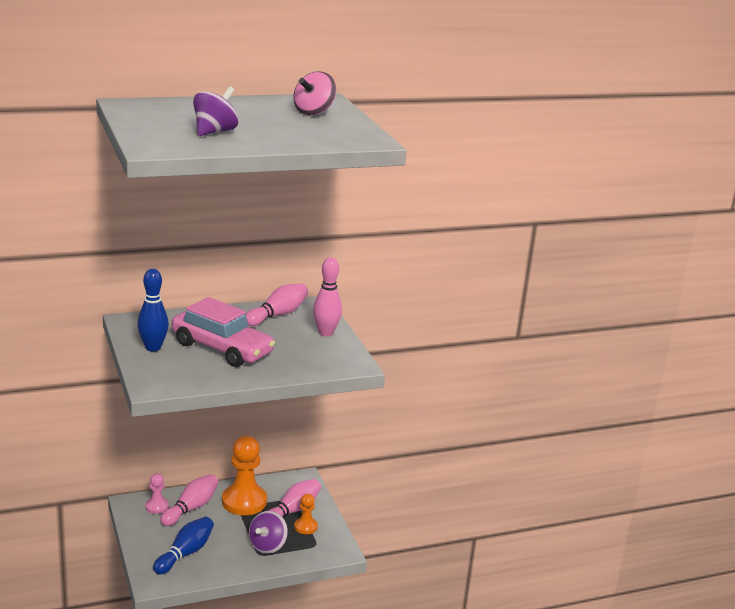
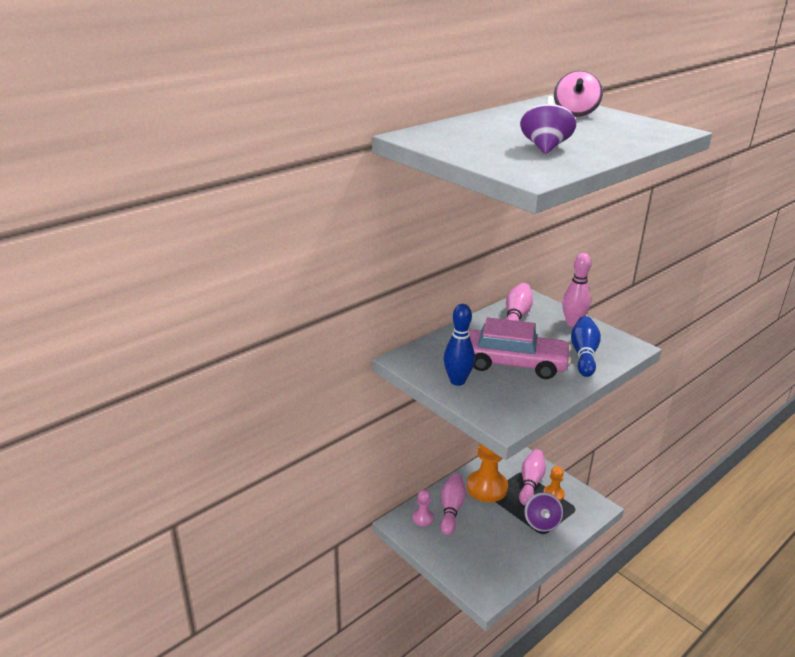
camera: 20 degrees left, 5 degrees up
(185, 553) = (485, 556): blue bowling pin -> blue bowling pin (584, 355)

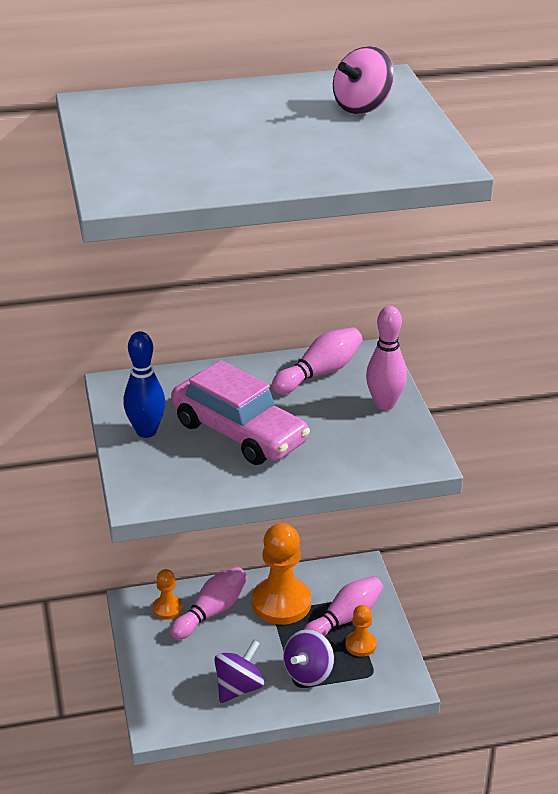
camera: 30 degrees right, 5 degrees up
(423, 518) = (167, 608): pink pawn -> orange pawn
(545, 148) = (213, 155): purple spinning top -> purple spinning top (239, 687)
(584, 355) = (343, 450): blue bowling pin -> none

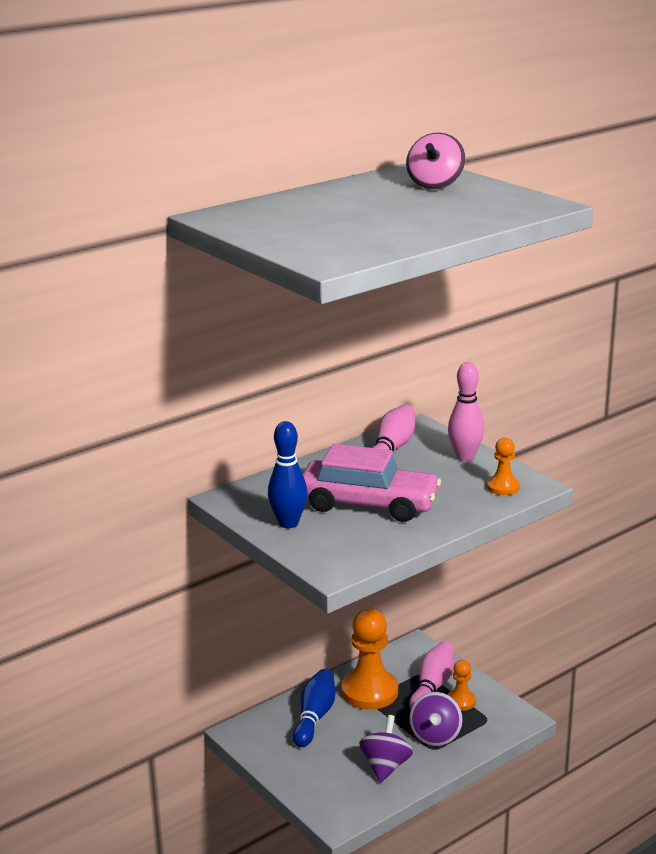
camera: 25 degrees left, 10 degrees down
(167, 608) = (273, 727): orange pawn -> orange pawn (503, 487)
(211, 612) = (314, 717): pink bowling pin -> blue bowling pin

